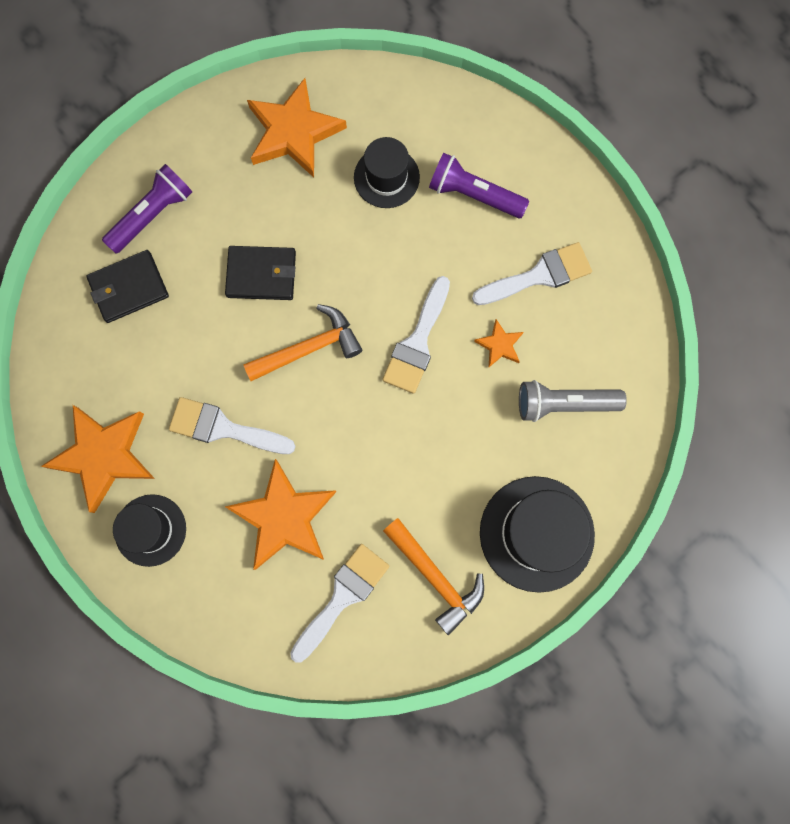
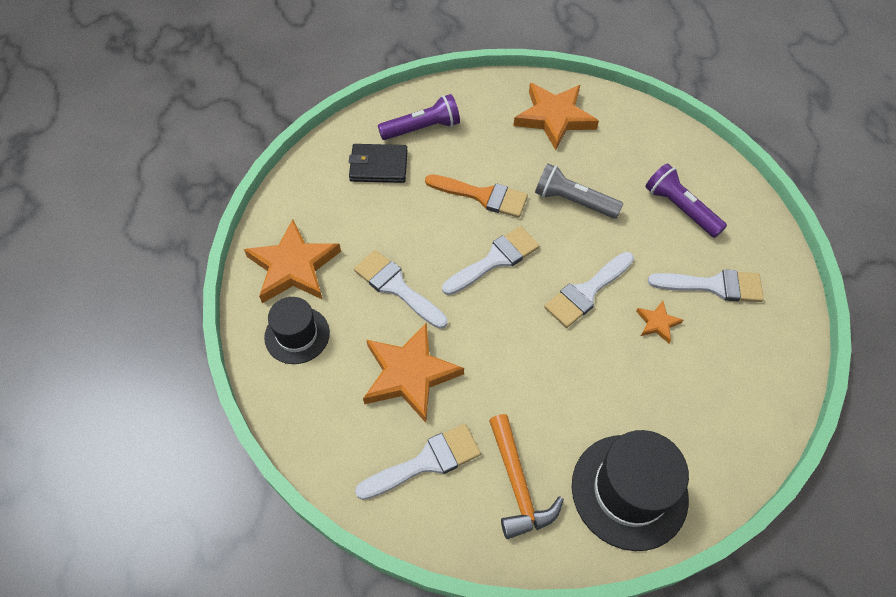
camera: 25 degrees right, 20 degrees down
(261, 274) = (483, 196): black wallet -> orange brush
(309, 348) = (495, 259): orange hammer -> white brush
(386, 177) = (613, 171): black hat -> none
(564, 404) = (698, 393): grey flashlight -> grey flashlight (573, 201)

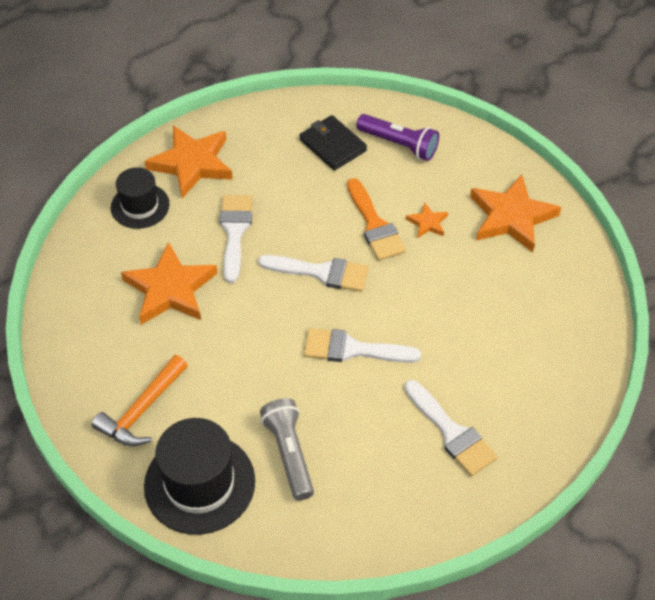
camera: 50 degrees right, 5 degrees down
(426, 461) = (111, 345): white brush -> none
(573, 201) = (435, 285): grey flashlight -> grey flashlight (289, 453)
(657, 323) = (371, 414): orange star -> orange star (427, 223)
(680, 209) = (511, 362): purple flashlight -> none

